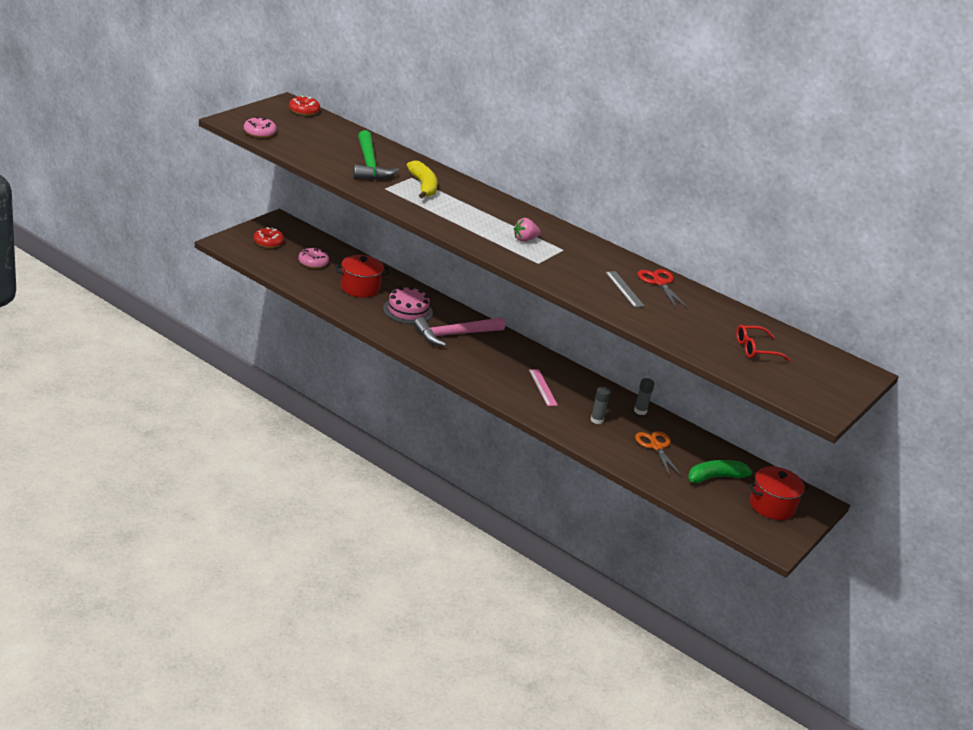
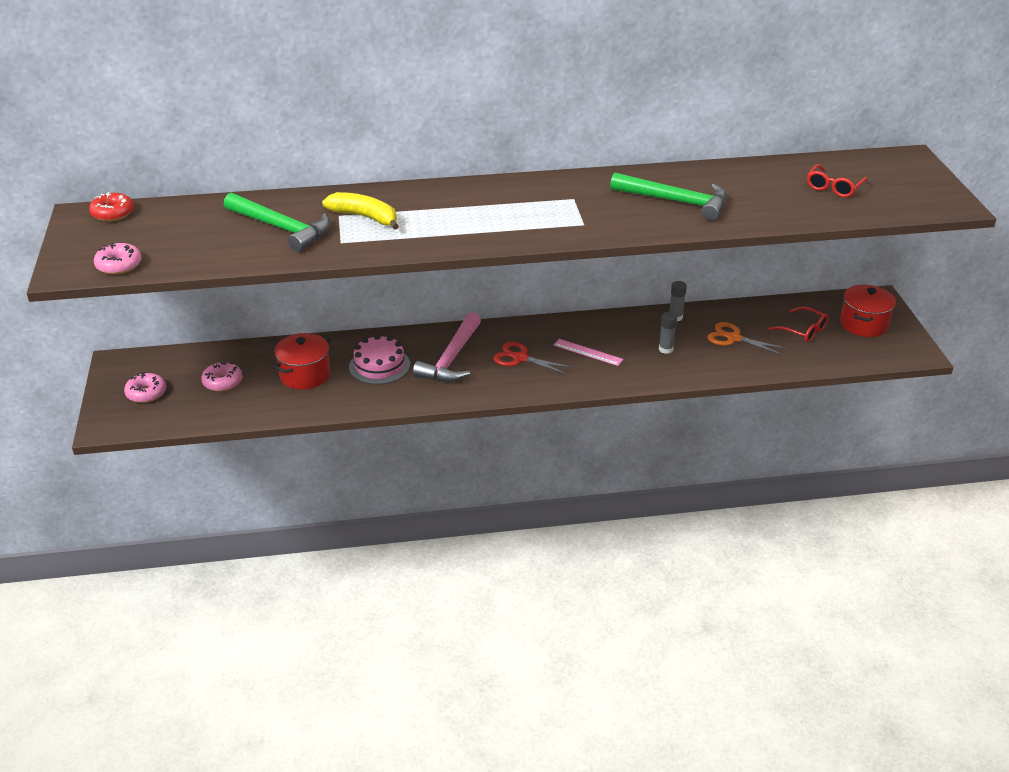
camera: 40 degrees left, 5 degrees up
(268, 242) = (146, 393): red donut -> pink donut
(525, 240) = (533, 210): pink strawberry -> none
(624, 289) = (675, 201): grey ruler -> green hammer
(659, 283) = (682, 178): red scissors -> red scissors (520, 358)
(716, 477) = (803, 330): green banana -> red glasses

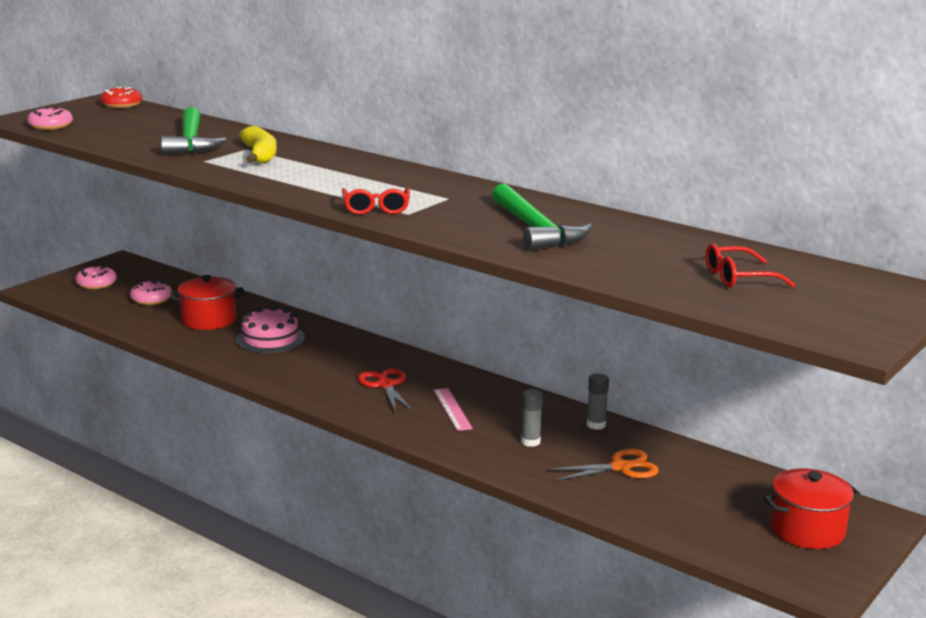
camera: 45 degrees right, 15 degrees down
(451, 358) = (332, 359): pink hammer -> none
(733, 338) = (620, 467): orange scissors -> orange scissors turned 90 degrees clockwise
(803, 330) = (716, 499): red glasses -> red glasses (376, 208)

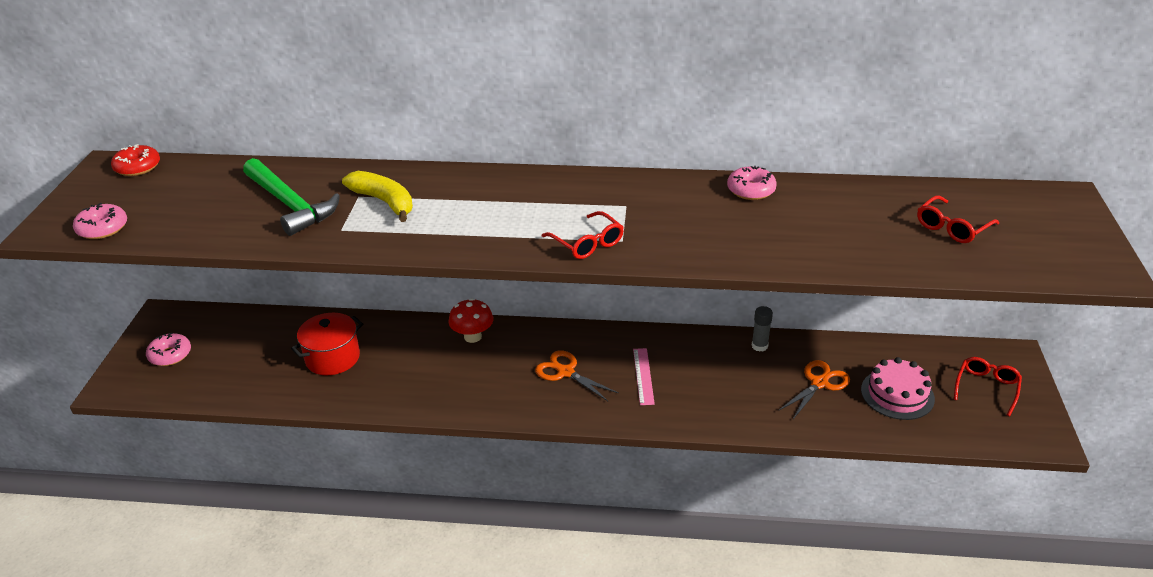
camera: 30 degrees left, 15 degrees up
(151, 299) = (248, 353): pink donut -> pink donut (751, 190)
(270, 339) = (413, 358): pink cake -> pink cake (897, 394)
(337, 340) = (472, 337): none -> red mushroom
(385, 385) = (565, 372): red scissors -> orange scissors
(452, 409) = (643, 376): pink ruler -> pink ruler turned 45 degrees clockwise
(530, 442) = (734, 385): grey glue stick -> none
(535, 230) = (745, 223): green hammer -> none
(807, 530) = (986, 388): red pot -> red glasses

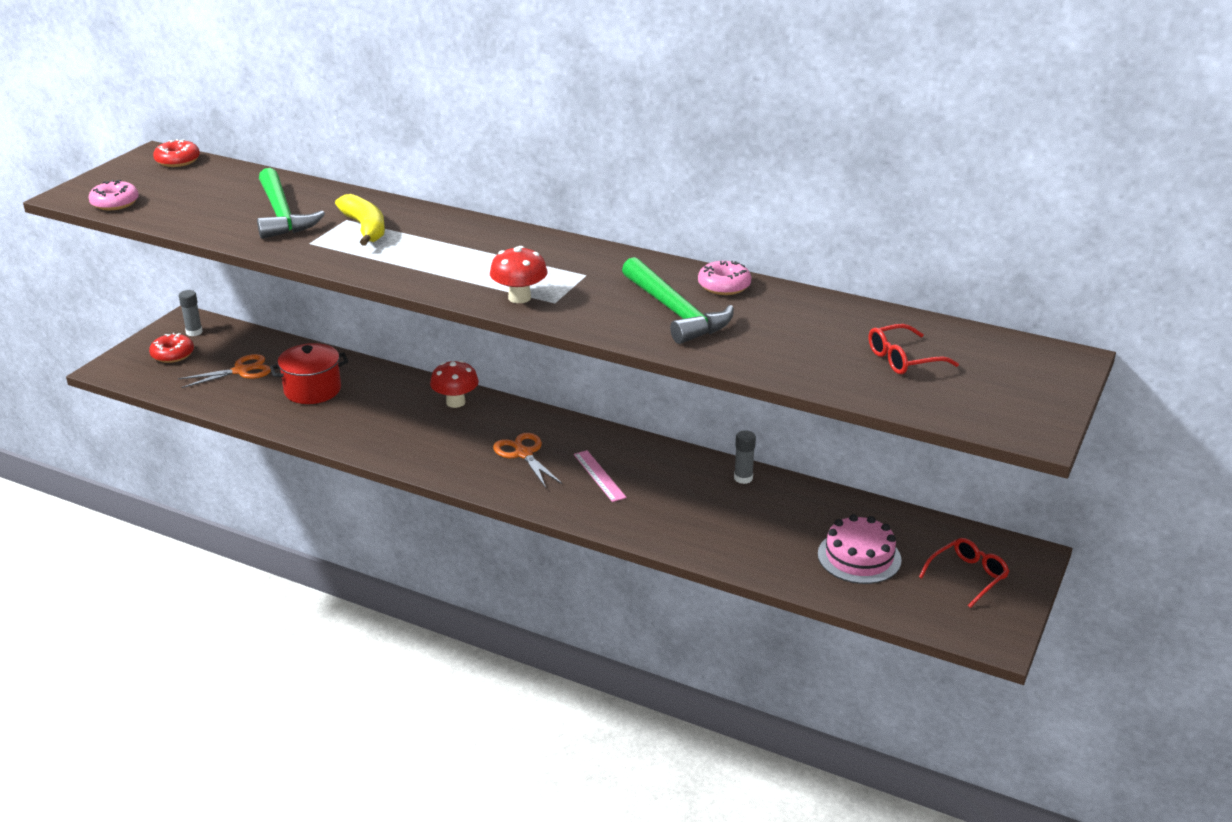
camera: 20 degrees right, 5 degrees down
(170, 355) = (172, 354): pink donut -> red donut
(178, 326) = (194, 332): none -> grey glue stick
(587, 243) = (519, 298): red glasses -> red mushroom
(643, 376) = (599, 475): pink ruler -> pink ruler turned 45 degrees counterclockwise
(733, 225) = (675, 312): none -> green hammer
(819, 383) = (780, 526): orange scissors -> orange scissors (241, 371)

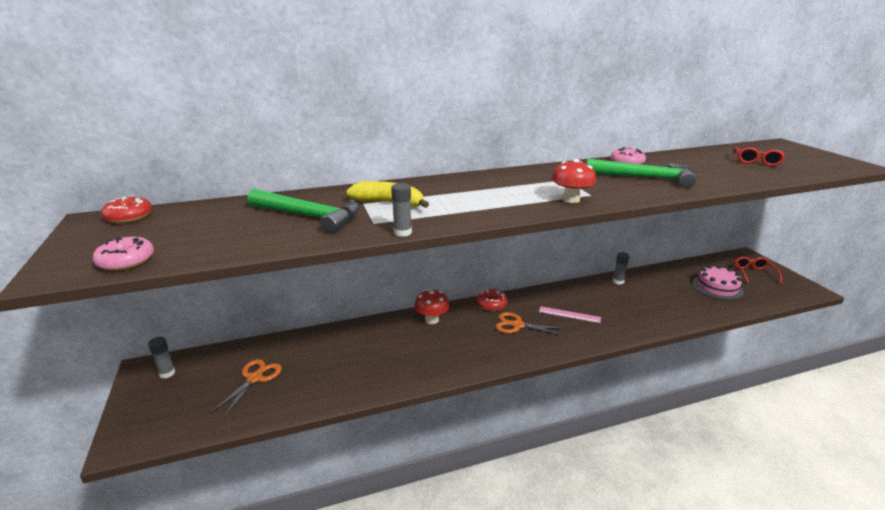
camera: 45 degrees left, 5 degrees down
(172, 354) = (173, 398): red donut -> red donut (491, 304)
(307, 261) = (402, 232): none -> grey glue stick
(312, 390) = (332, 361): red pot -> none

